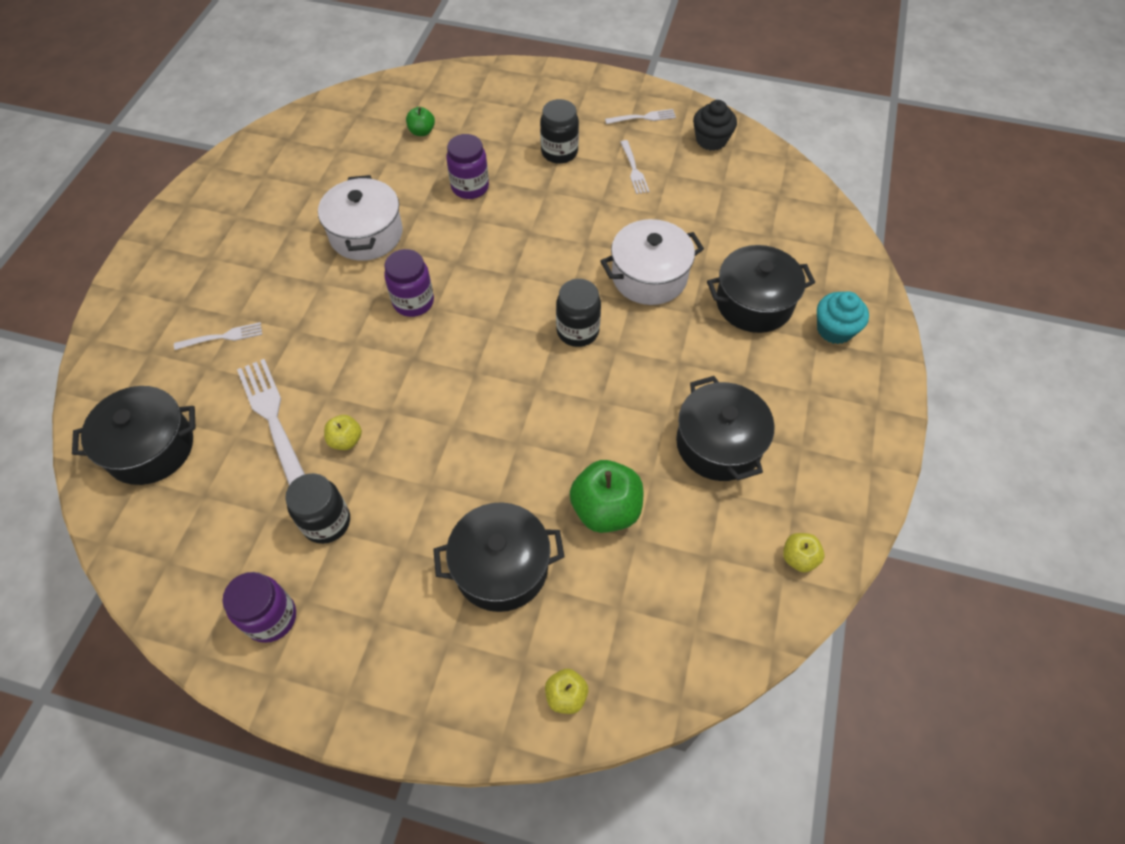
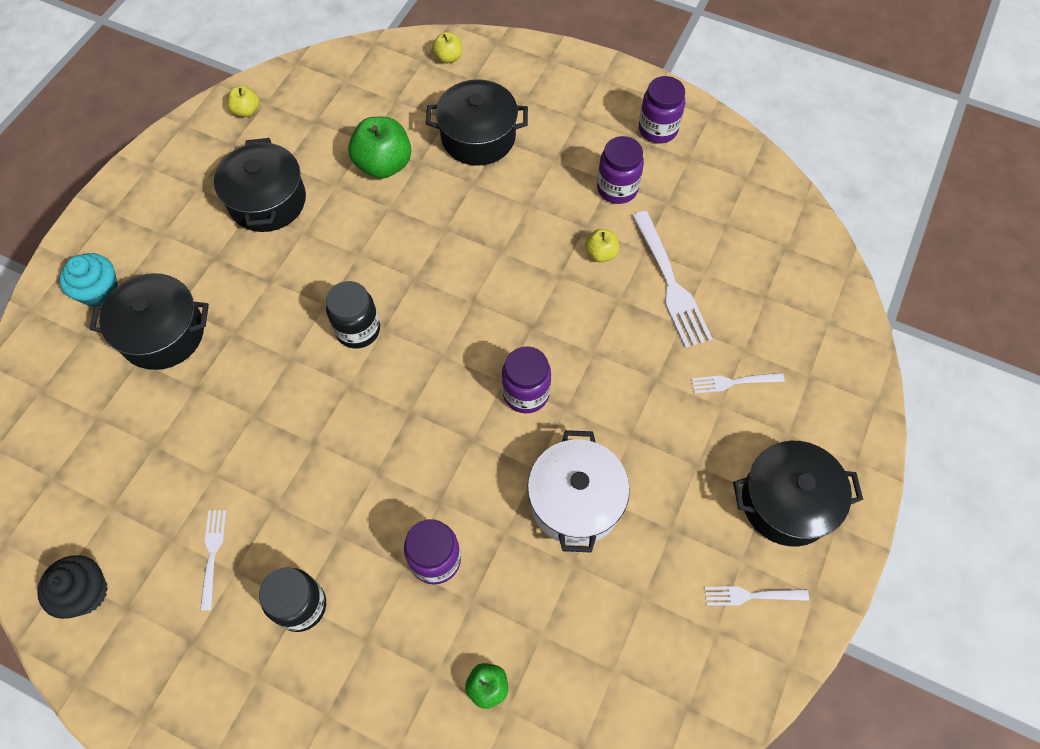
camera: 170 degrees left, 5 degrees up
(150, 447) = (783, 274): black pot -> black pot (786, 502)
(326, 522) = (617, 188): black jar -> purple jar
(643, 117) = (159, 658): white fork -> white fork (751, 595)
(649, 276) = (259, 384): white pot -> none

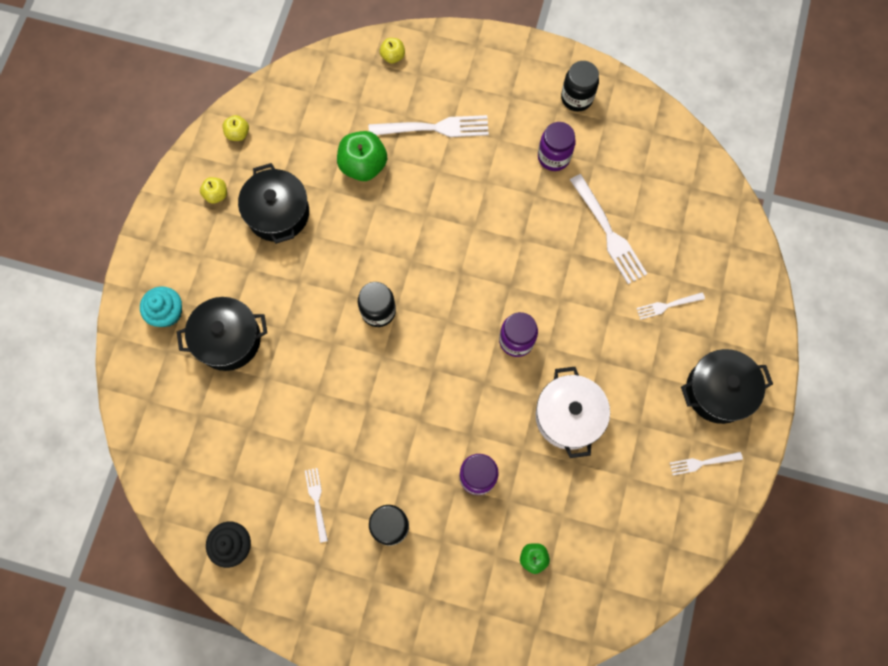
camera: 10 degrees left, 10 degrees up
(478, 137) = (434, 128): black pot -> white fork
(601, 254) = (551, 216): yellow apple -> yellow apple (216, 195)
(658, 129) = (577, 98): purple jar -> black jar

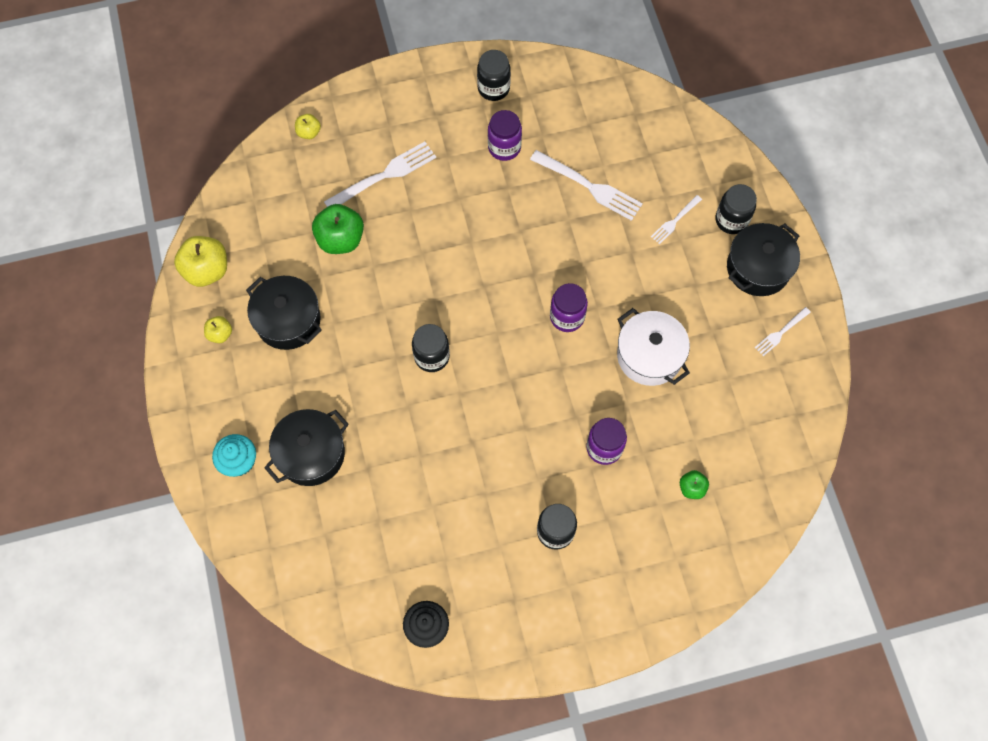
camera: 30 degrees left, 5 degrees down
(238, 134) = (207, 270): yellow apple -> yellow apple, size x1.89
(317, 501) = (478, 547): white fork -> none
(720, 333) = (731, 220): none -> black jar

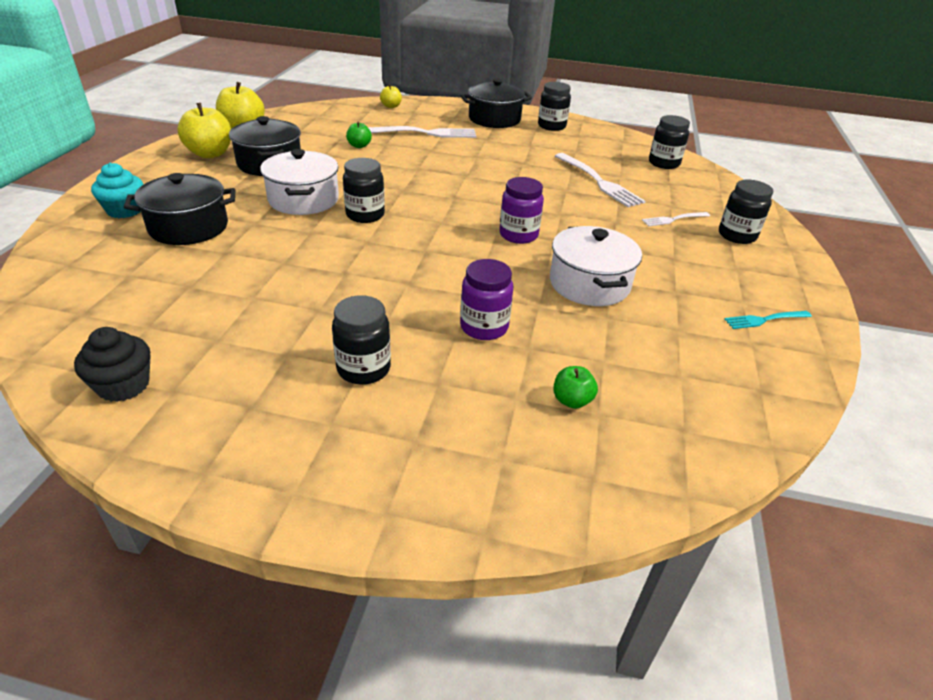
camera: 25 degrees right, 30 degrees down
(220, 334) = (210, 154): yellow apple -> yellow apple, size x1.89
(340, 239) = (359, 146): green apple -> green apple, size x0.53
(365, 362) = (303, 200): none -> white pot
(504, 147) = (537, 148): purple jar -> none
(631, 115) = (663, 163): none -> black jar
(758, 268) = (754, 270): black pot -> black pot (494, 119)
(781, 332) = (765, 320): white fork -> turquoise fork

